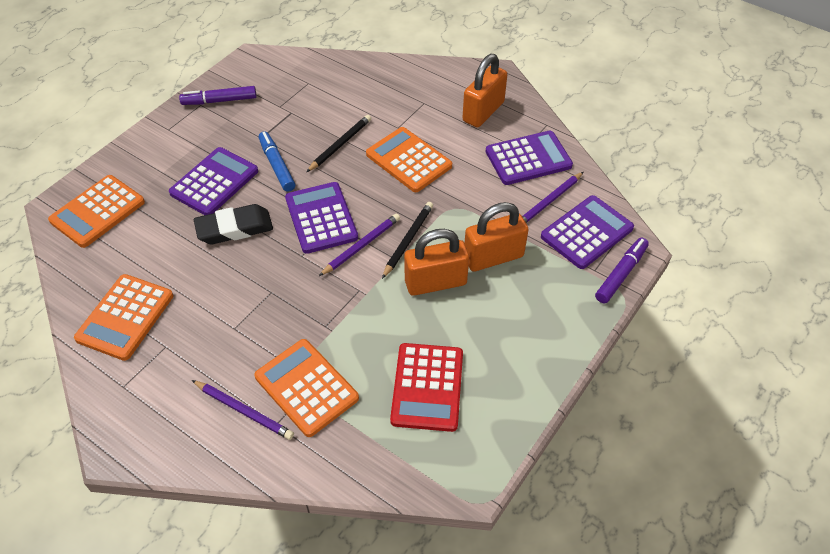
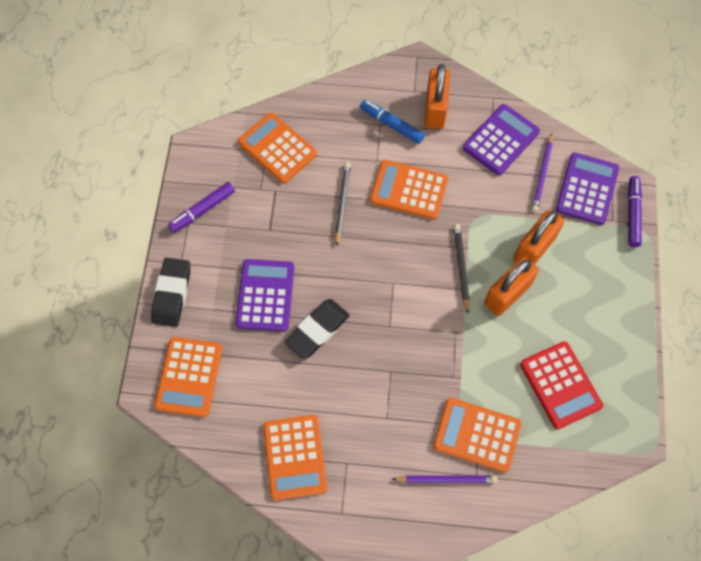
camera: 30 degrees left, 15 degrees up
(141, 147) = (172, 294): none -> black eraser
(277, 166) = (305, 252): blue marker -> blue marker (392, 125)
(319, 84) = (277, 148): none -> orange calculator
(321, 218) = (379, 283): purple calculator -> none
(361, 246) = (429, 292): purple pencil -> none

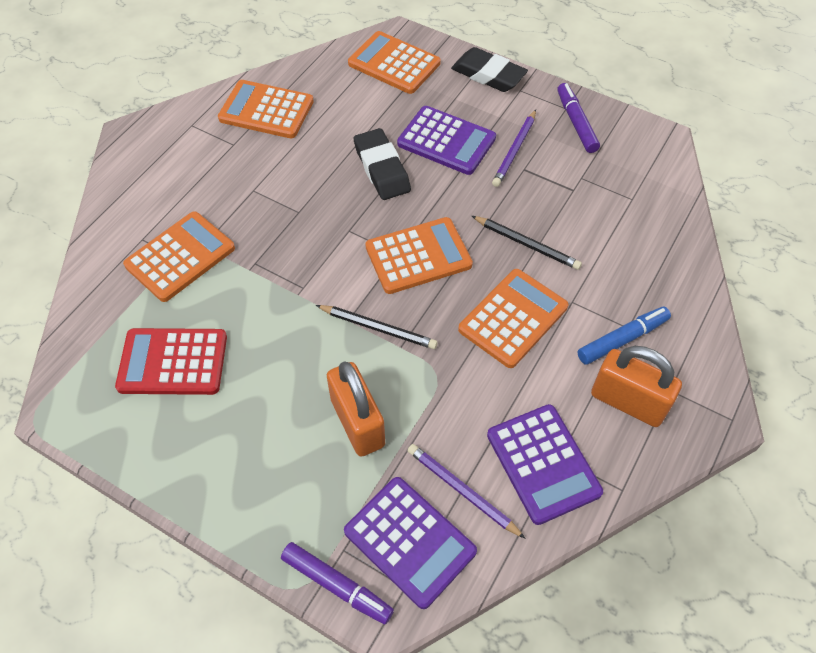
camera: 115 degrees right, 10 degrees down
(277, 148) = (632, 210): orange calculator -> orange calculator (418, 256)
(446, 479) = (158, 212): purple pencil -> purple pencil (514, 150)
(507, 294) = (315, 361): orange padlock -> none

